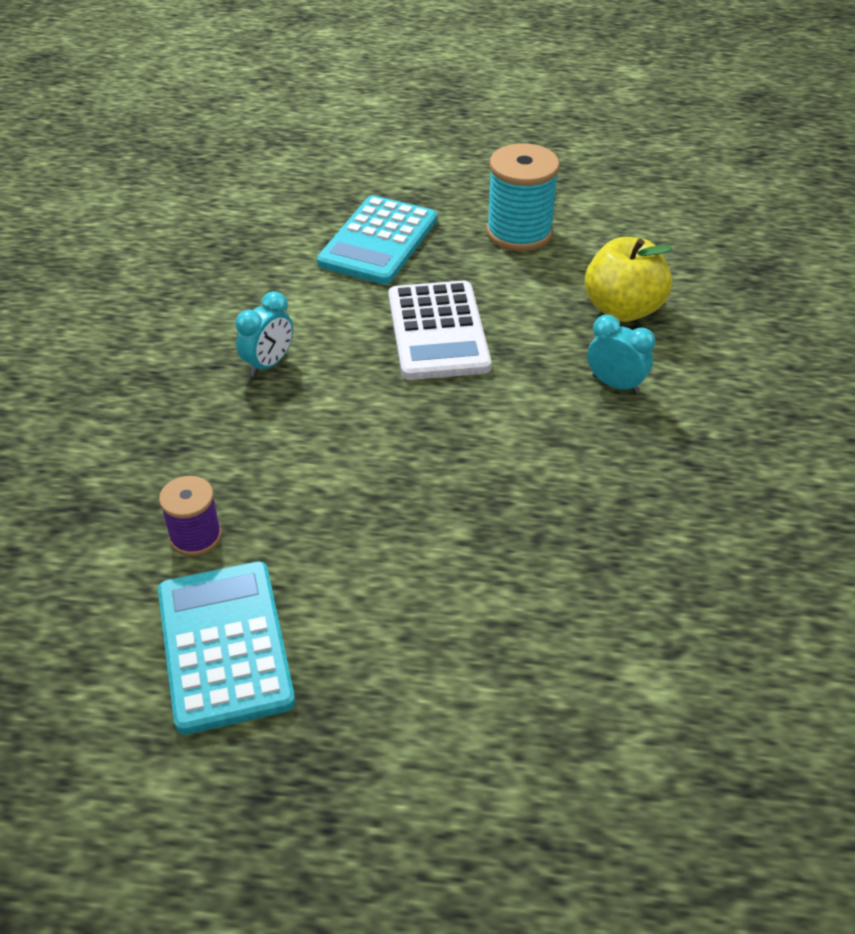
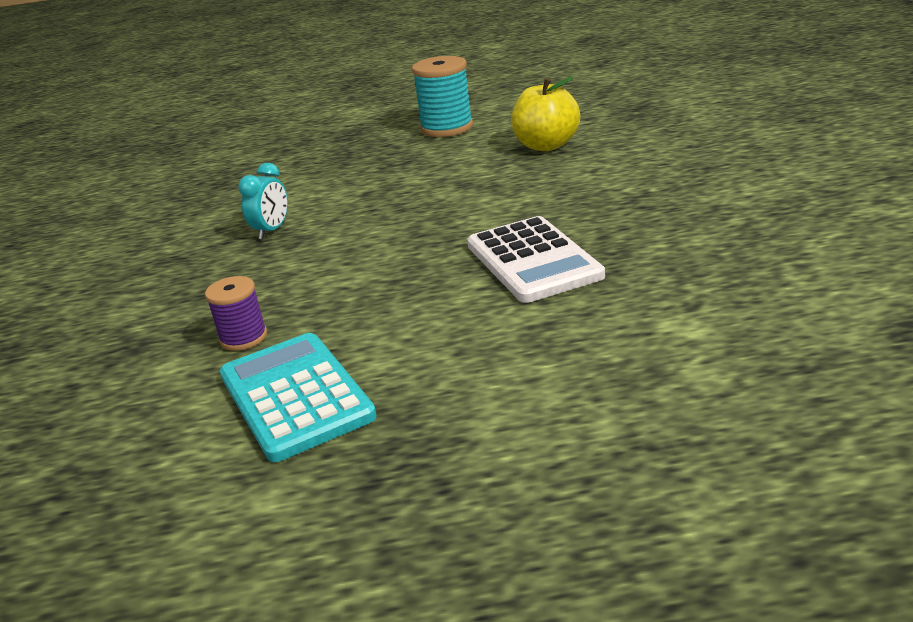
camera: 10 degrees left, 15 degrees down
(378, 241) = (337, 153): turquoise calculator -> none
(438, 331) = (406, 186): white calculator -> white calculator (533, 260)
(615, 385) = (561, 181): turquoise clock -> none

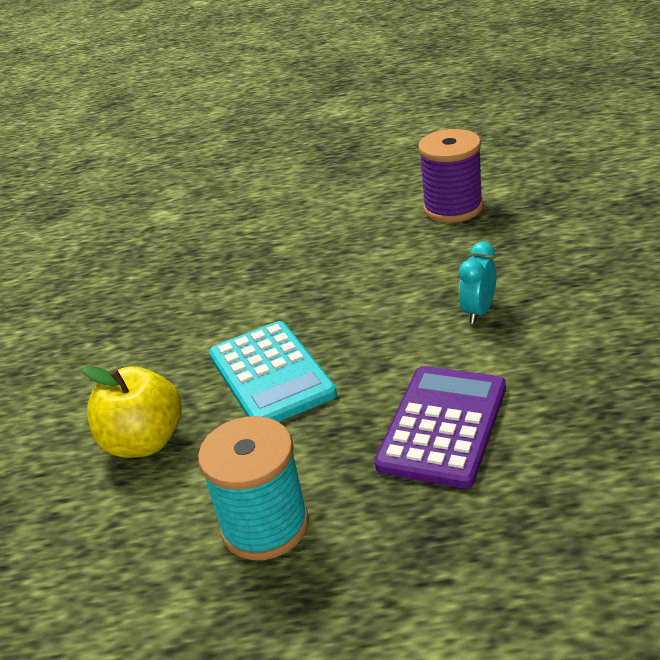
camera: 175 degrees left, 5 degrees up
(243, 337) = (453, 208): purple spool -> purple spool, size x1.72
(295, 396) = (402, 177): turquoise calculator -> turquoise calculator (271, 375)
(330, 169) = (442, 426): none -> purple calculator
(533, 260) = (232, 265): white calculator -> none

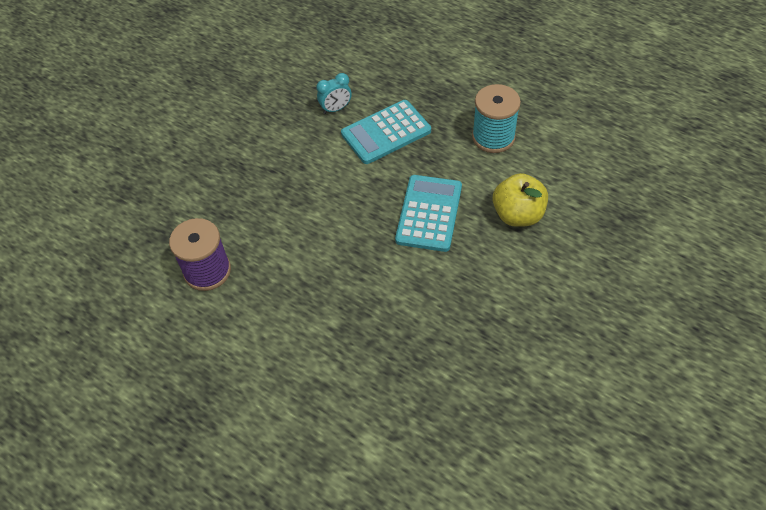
camera: 145 degrees left, 20 degrees up
(442, 426) = (386, 132): purple calculator -> turquoise calculator
(479, 312) = (299, 179): turquoise clock -> turquoise clock (336, 109)

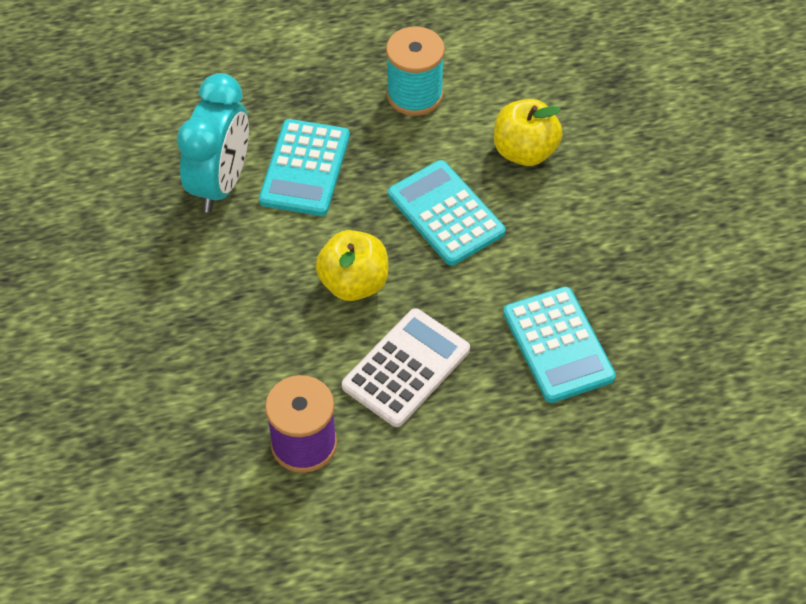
camera: 50 degrees left, 0 degrees up
(303, 277) = (406, 368): none -> white calculator
(334, 211) = (354, 283): none -> yellow apple
(336, 109) = (220, 184): turquoise clock -> turquoise clock, size x2.07
(398, 338) = (558, 345): none -> turquoise calculator

